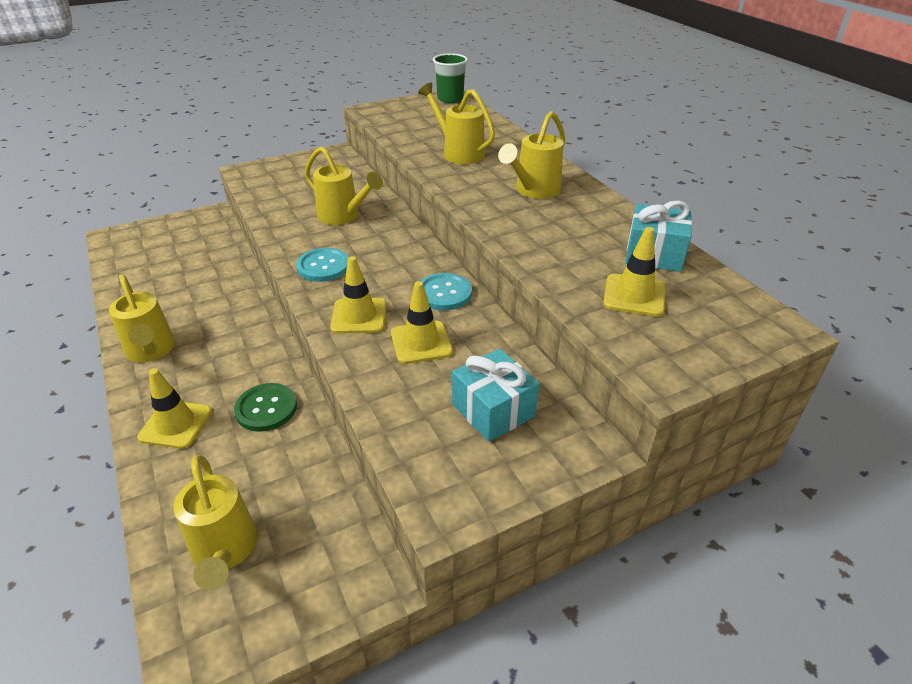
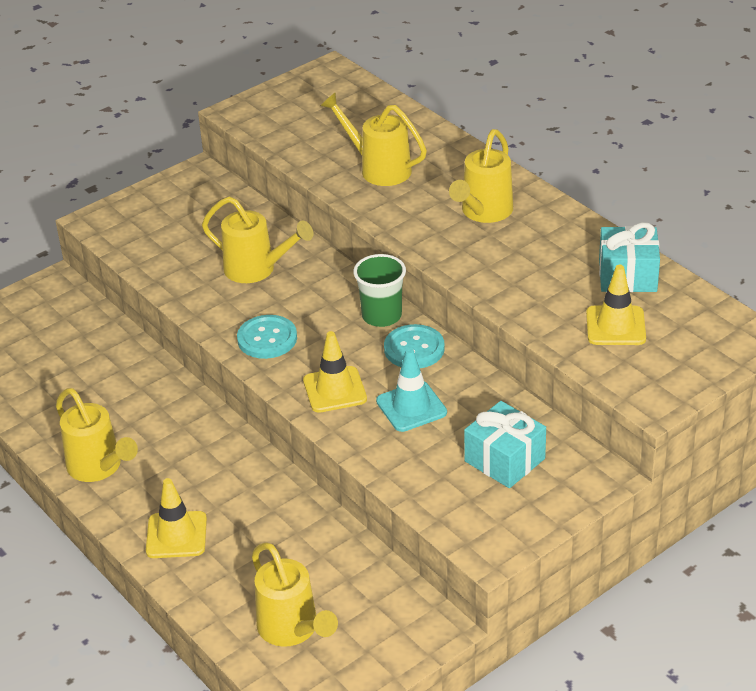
camera: 10 degrees left, 0 degrees up
(266, 408) = (261, 503): green button -> none
(421, 342) = (411, 407): yellow traffic cone -> turquoise traffic cone
(450, 99) = (333, 77): green cup -> green cup (381, 316)

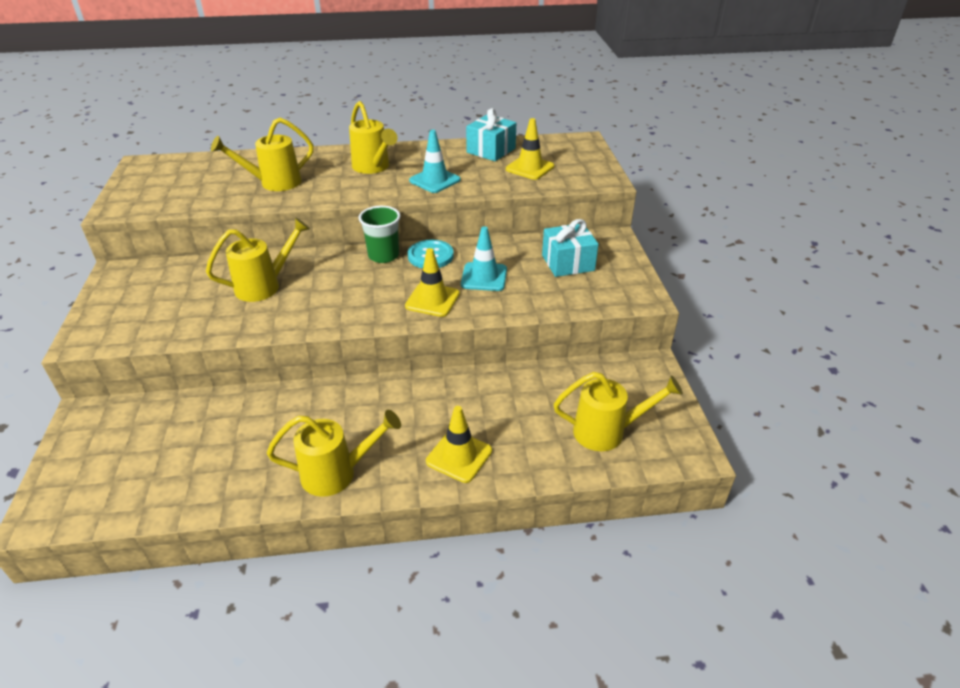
camera: 60 degrees left, 0 degrees up
(267, 339) = (343, 308): turquoise button -> none
(502, 269) = (435, 180): none -> turquoise traffic cone

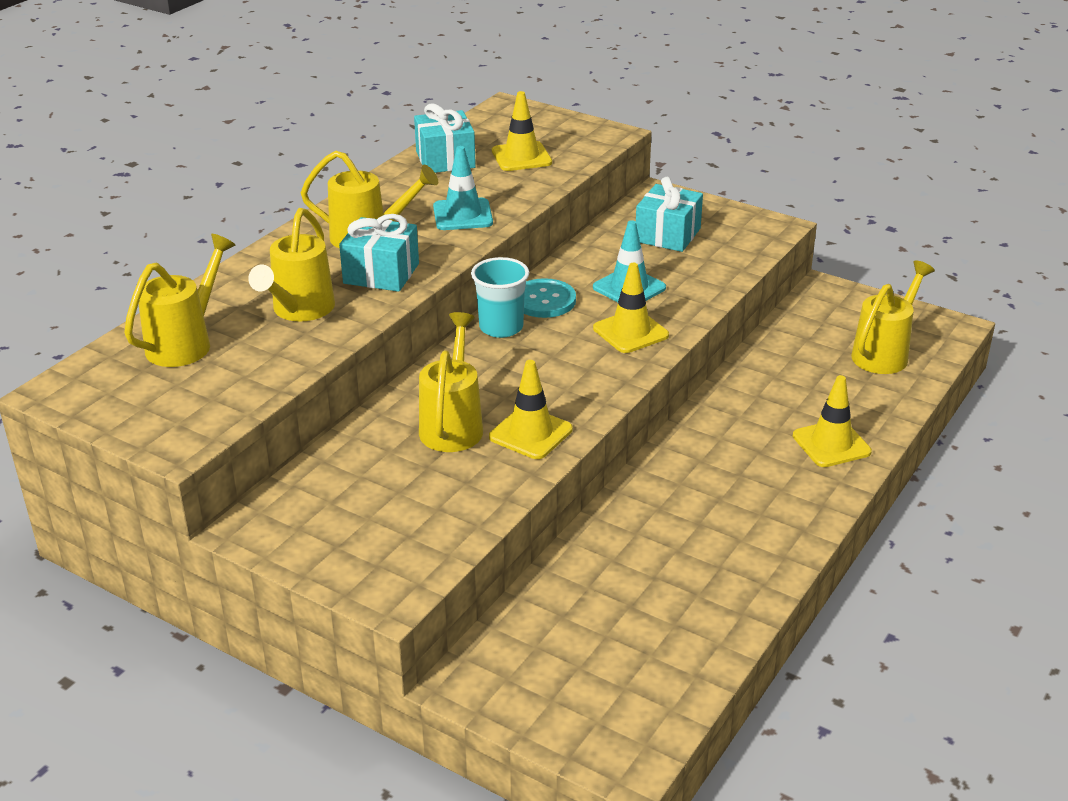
camera: 50 degrees left, 5 degrees down
(280, 314) = (530, 433): none -> yellow traffic cone
(336, 473) = (778, 525): yellow watering can -> yellow watering can (185, 343)
(339, 186) = (381, 273): none -> turquoise gift
(383, 255) = (501, 327): green cup -> turquoise cup

